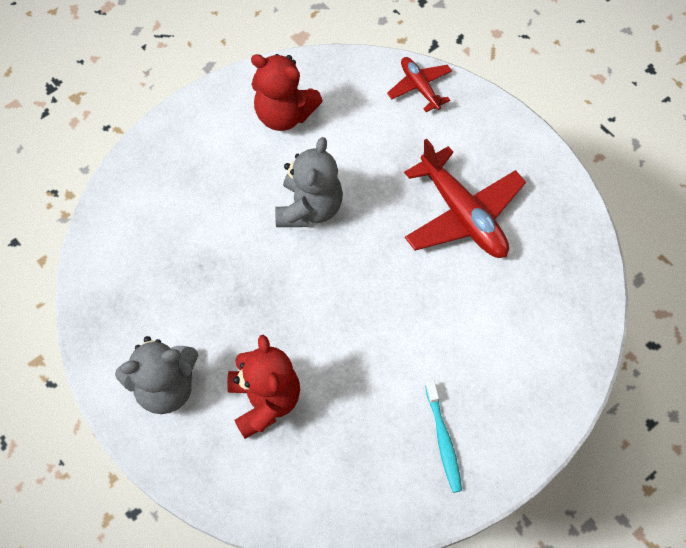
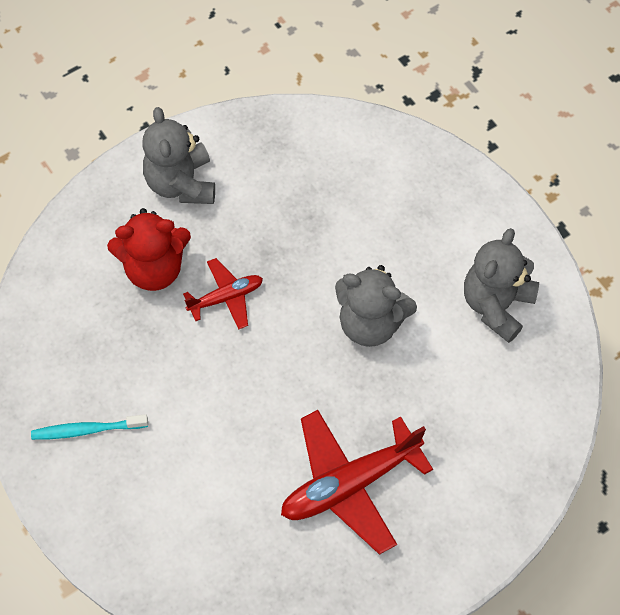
camera: 95 degrees right, 0 degrees up
(284, 114) = (496, 305): red teddy bear -> grey teddy bear
(420, 87) = (532, 457): red plane -> red plane (226, 297)

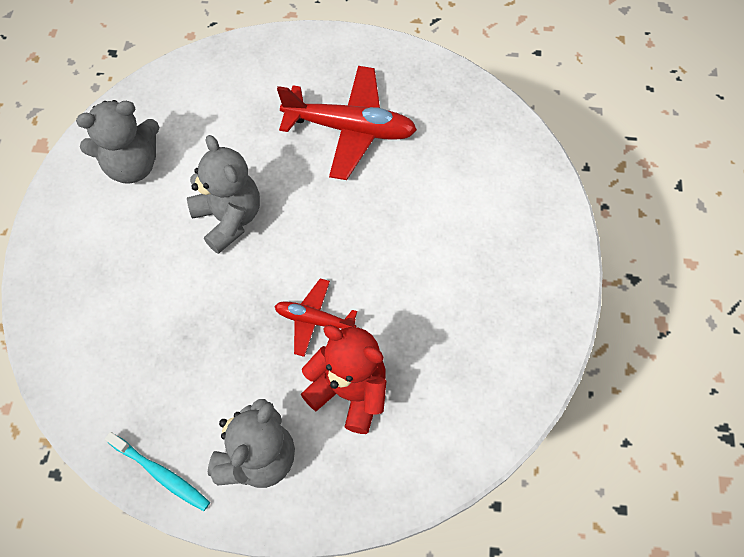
camera: 140 degrees left, 0 degrees up
(87, 430) = (506, 297): turquoise toothbrush -> turquoise toothbrush (161, 474)

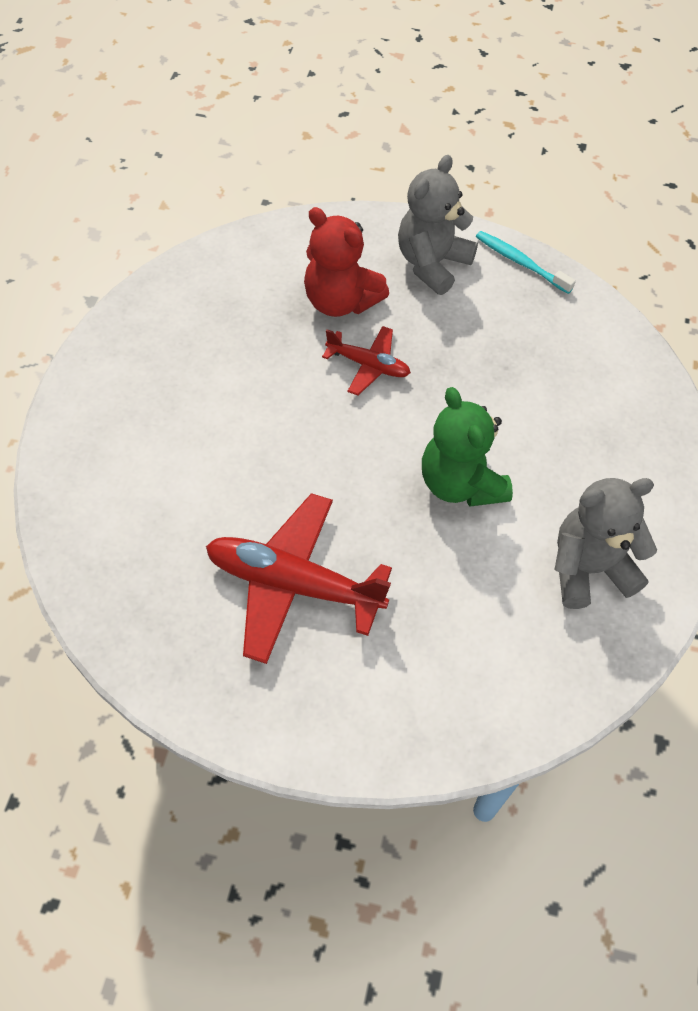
camera: 175 degrees left, 5 degrees down
(229, 219) = (460, 483): grey teddy bear -> green teddy bear

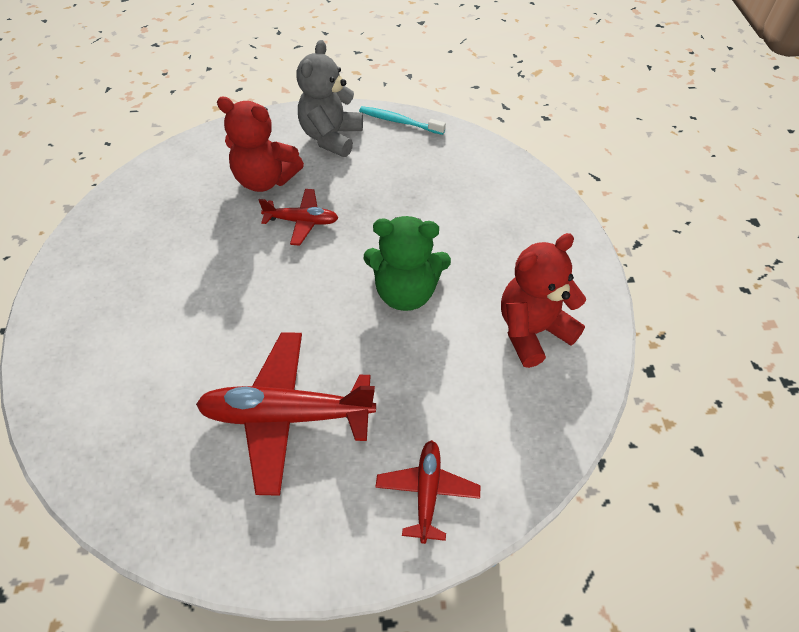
camera: 15 degrees left, 5 degrees down
(415, 706) = (427, 492): none -> red plane
(460, 483) = (405, 292): green teddy bear -> green teddy bear turned 45 degrees counterclockwise
(589, 569) = (532, 331): grey teddy bear -> red teddy bear

